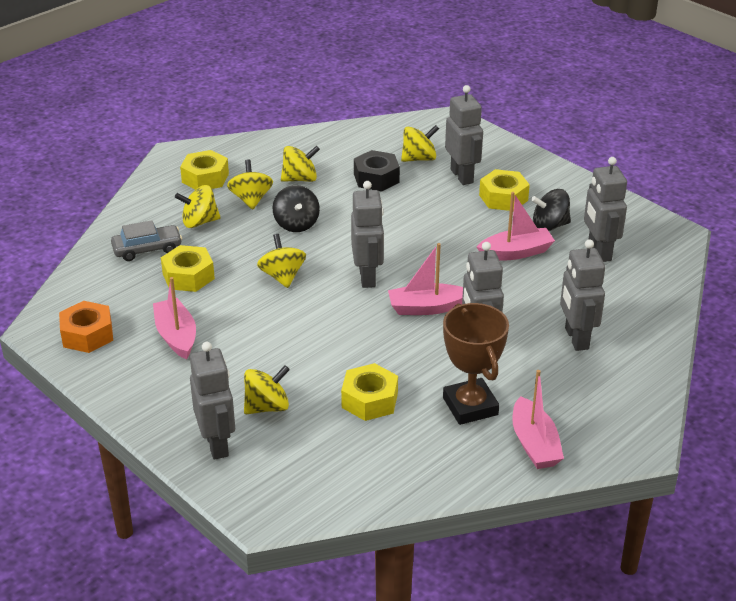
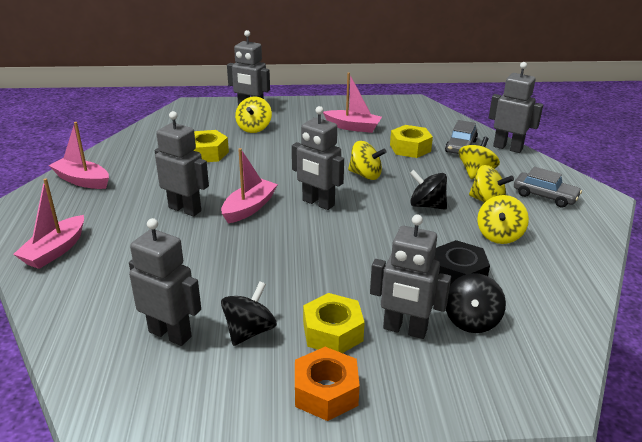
camera: 130 degrees right, 5 degrees down
(87, 335) = (390, 109): orange nut -> orange nut (326, 392)
(205, 178) = (545, 196): yellow nut -> grey car
(419, 158) = (471, 320): yellow spinning top -> black spinning top
(470, 406) = (144, 177): brown trophy -> none
(516, 252) = (244, 284): pink boat -> pink boat (55, 250)
(576, 338) = (114, 247): grey robot -> grey robot (508, 148)

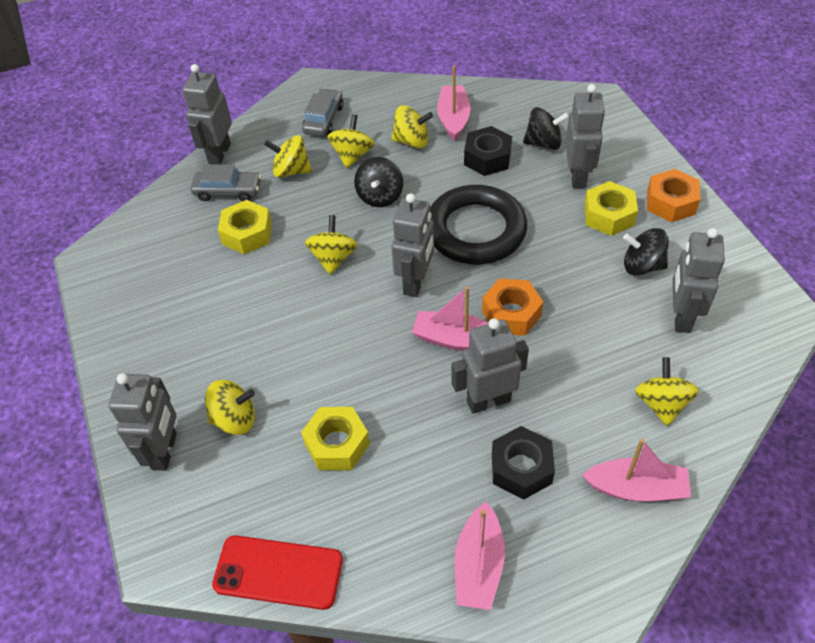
camera: 105 degrees left, 20 degrees up
(101, 287) = (661, 404): none -> yellow spinning top
(123, 209) = (521, 468): none -> black nut
(149, 128) = (278, 572): none -> red phone
(185, 209) = (488, 401): grey robot -> grey robot turned 60 degrees clockwise
(253, 238) = (511, 314): none -> orange nut
(353, 127) = (199, 303): pink boat -> pink boat (453, 119)
(358, 243) = (475, 230): none -> black ring

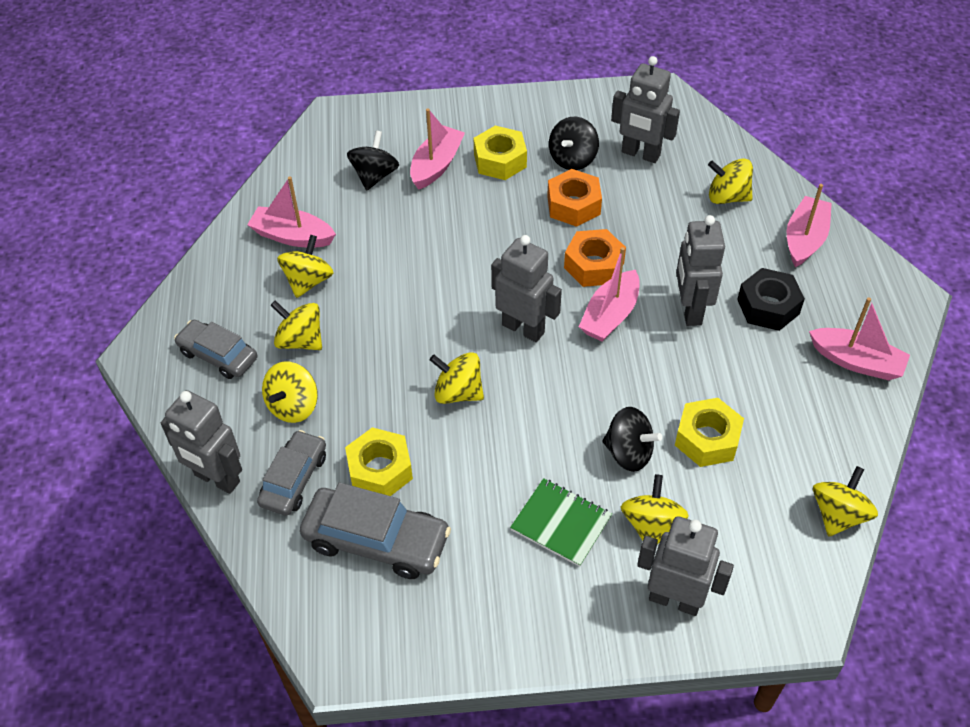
camera: 75 degrees left, 0 degrees up
(186, 250) = (376, 540): none -> grey car
(223, 356) = (561, 523): none -> green notebook
(278, 572) = (838, 515): red phone -> yellow spinning top
(380, 196) = (382, 330): black spinning top -> black spinning top (628, 452)
(475, 230) = (473, 262): black ring -> none
(487, 158) = (372, 225): black nut -> none
(578, 176) = (436, 165): grey robot -> pink boat
(671, 202) = (504, 115): orange nut -> orange nut (573, 205)

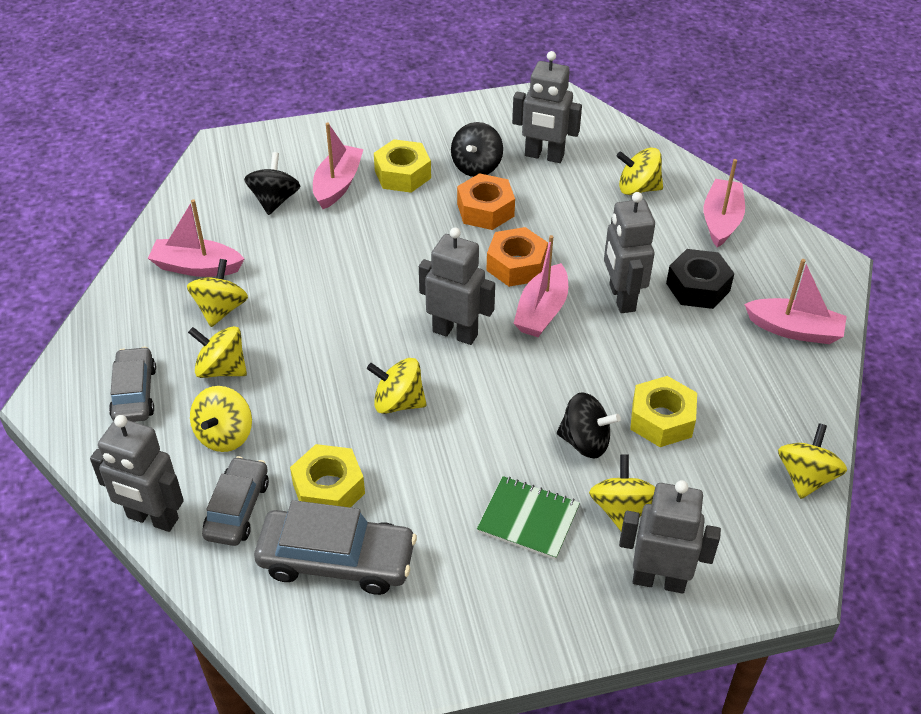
camera: 10 degrees left, 5 degrees down
(218, 355) = (134, 393): grey car -> grey car turned 60 degrees clockwise

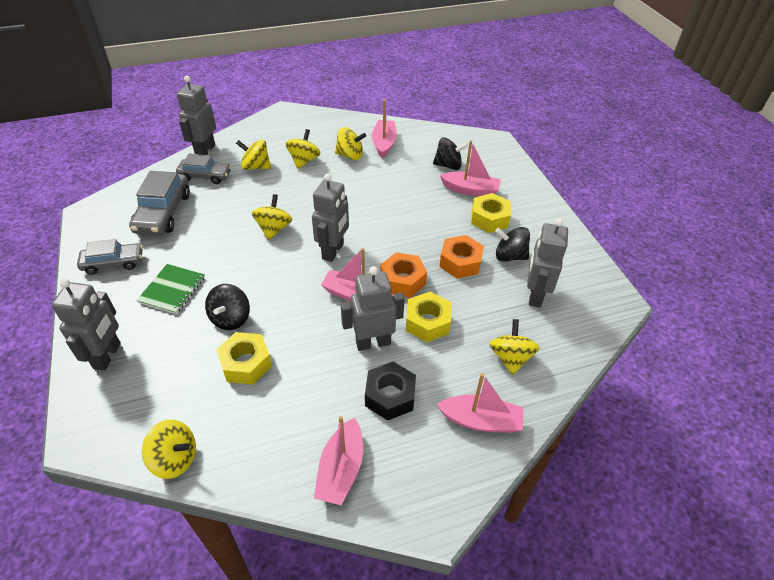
camera: 85 degrees right, 0 degrees up
(134, 393) = (288, 135): grey car -> grey car (113, 263)
(328, 489) = (212, 206): yellow nut -> yellow nut (427, 322)
(621, 510) = (169, 337): yellow spinning top -> none

